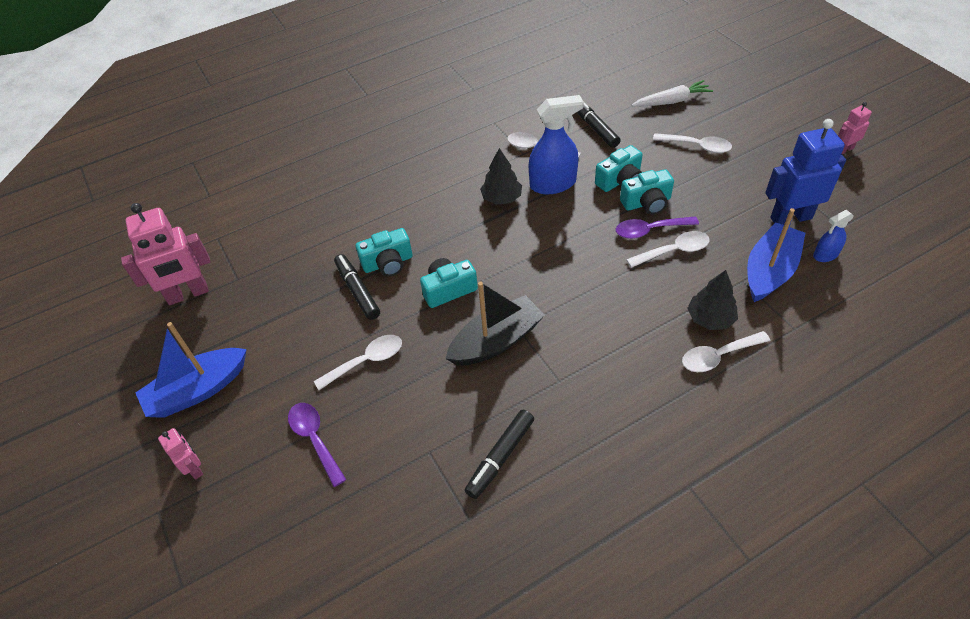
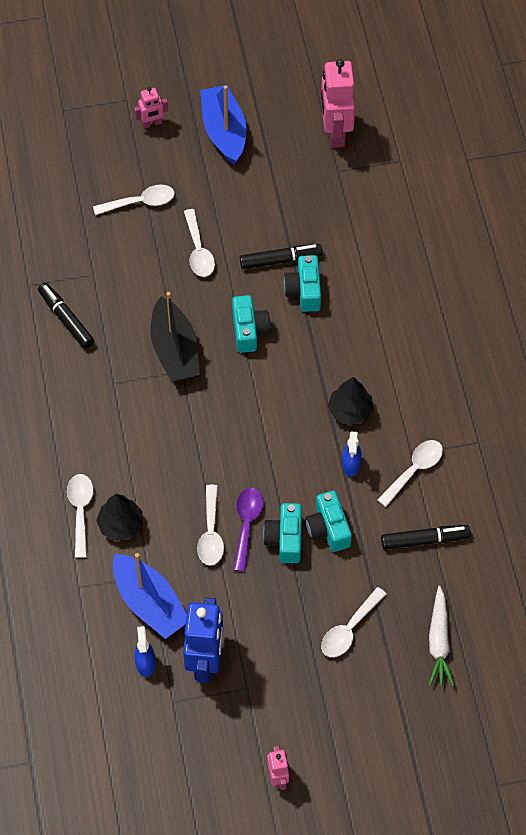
camera: 105 degrees right, 10 degrees up
(315, 439) = (140, 202): purple spoon -> white spoon
(553, 184) = (351, 464): blue spray bottle -> blue spray bottle, size x0.54

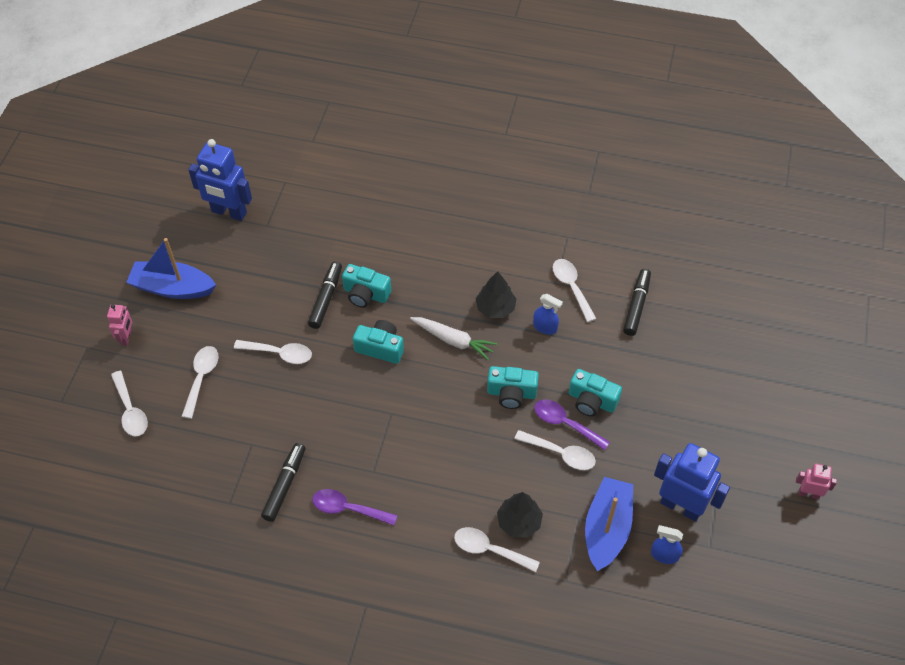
camera: 65 degrees left, 5 degrees down
(66, 319) = (285, 485): black marker -> black marker turned 120 degrees clockwise
(67, 379) = (348, 509): none -> purple spoon
(149, 603) = (607, 528): blue boat -> blue boat turned 60 degrees counterclockwise
(175, 350) = (367, 411): black boat -> none
(328, 528) = (596, 366): turquoise camera -> turquoise camera (511, 393)
(335, 132) = (229, 212): pink robot -> blue robot
(349, 629) = (694, 388): white spoon -> white spoon (130, 410)
(439, 642) = (729, 332): white carrot -> white carrot (453, 340)

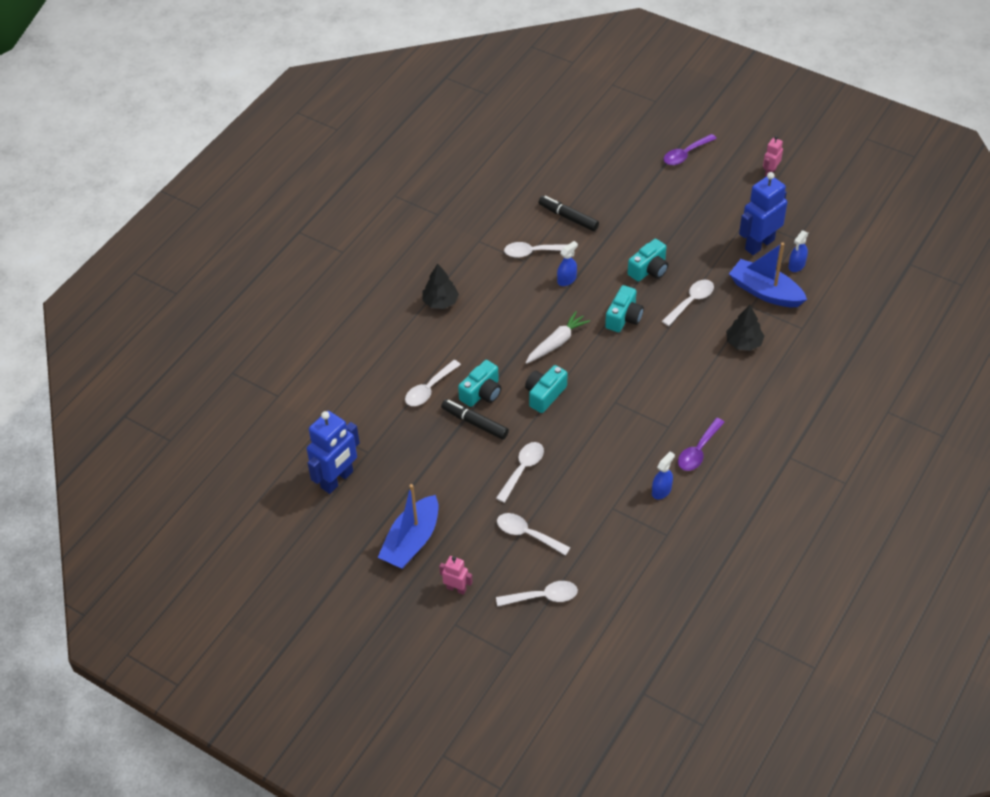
camera: 70 degrees left, 5 degrees down
(285, 485) = (661, 491): black marker -> blue spray bottle
(489, 550) = (763, 367): white spoon -> white spoon (429, 389)
(495, 308) = (534, 306): black tree -> black tree (440, 302)
(565, 423) = (664, 291): purple spoon -> purple spoon (685, 154)

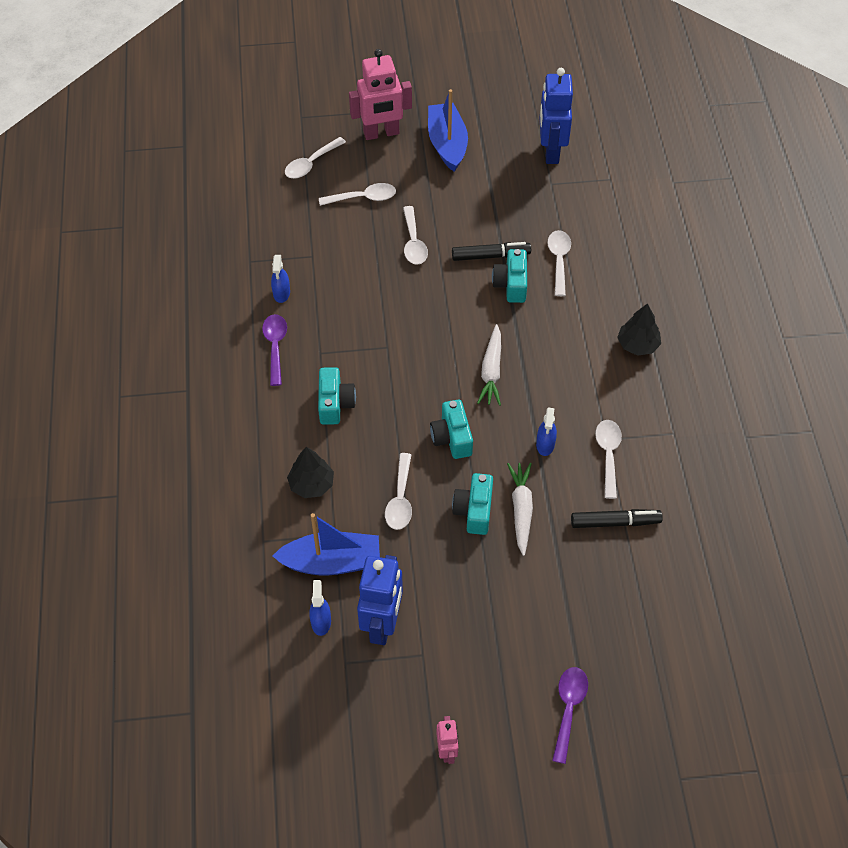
camera: 140 degrees right, 5 degrees up
(456, 588) = (381, 133): pink robot -> pink robot, size x1.96
(533, 252) = (608, 455): white spoon -> white spoon turned 45 degrees counterclockwise
(545, 394) = (455, 315): turquoise camera -> turquoise camera (335, 403)
(619, 254) = (521, 510): none -> white carrot

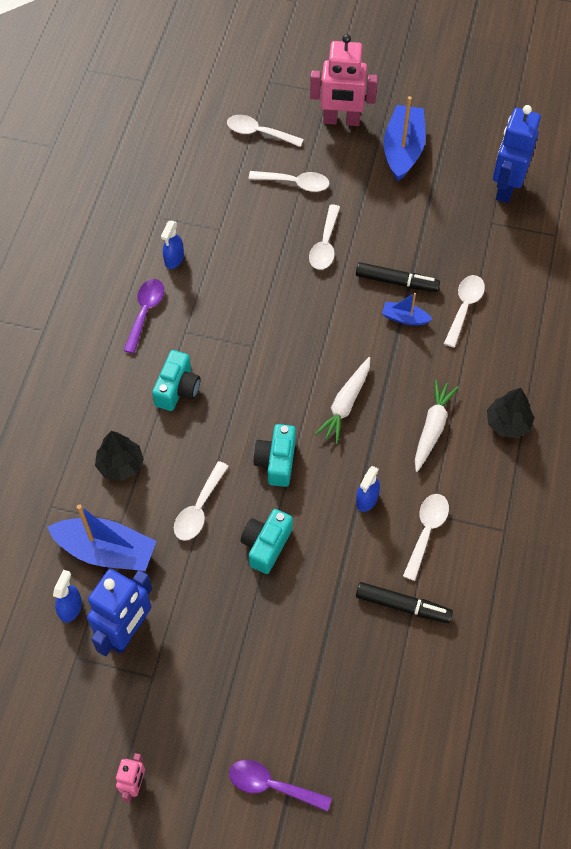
camera: 20 degrees right, 5 degrees up
(311, 164) = (259, 133): white spoon -> white spoon turned 45 degrees clockwise
(511, 284) = (404, 318): turquoise camera -> blue boat
(521, 510) = (313, 560): white carrot -> white carrot (432, 428)
(568, 709) = (271, 785): purple spoon -> purple spoon turned 105 degrees counterclockwise

